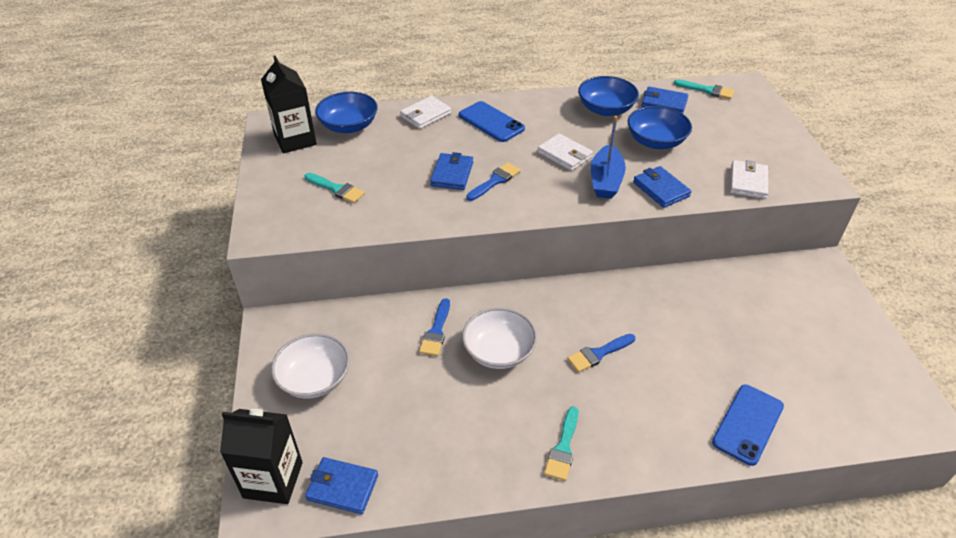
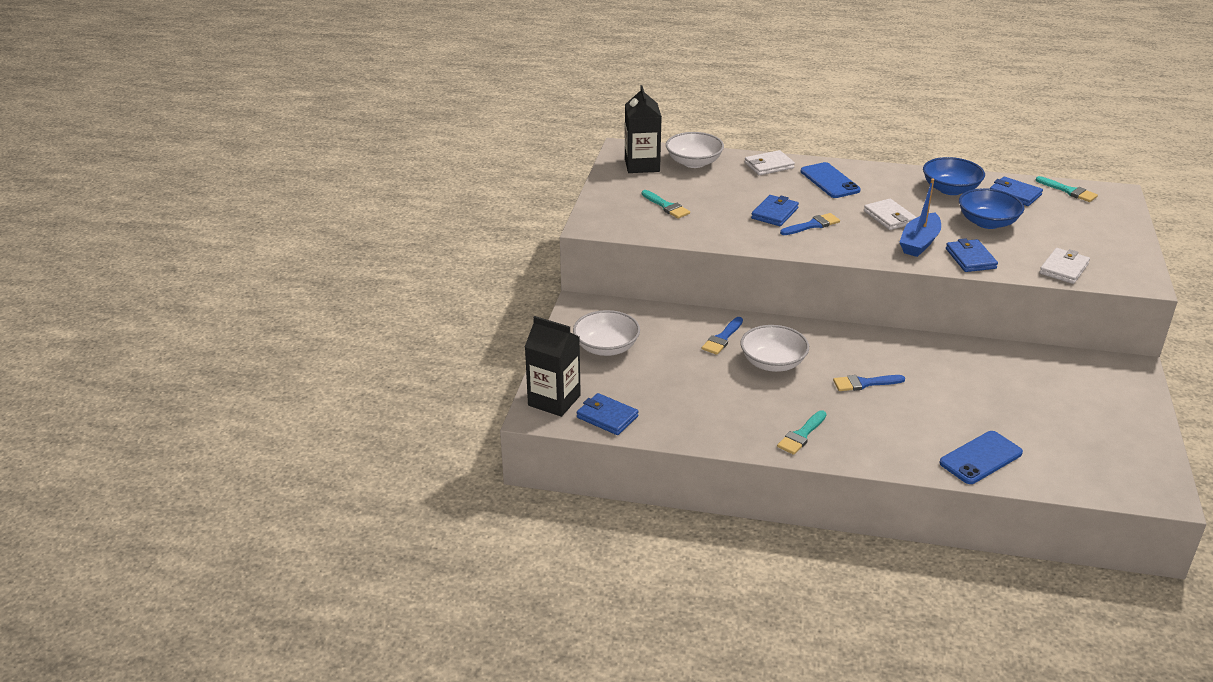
camera: 20 degrees right, 10 degrees down
(349, 126) = (694, 162): blue bowl -> white bowl

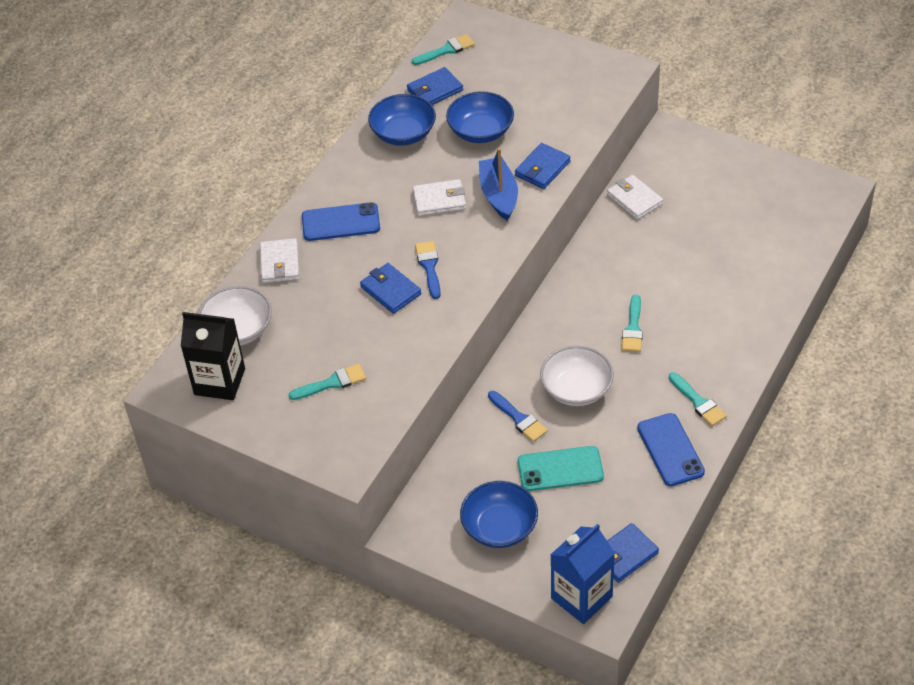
camera: 70 degrees left, 15 degrees up
(554, 400) = (581, 597): black carton -> blue carton
(606, 347) = (499, 527): white bowl -> blue bowl
(681, 368) = (560, 469): none -> turquoise phone
(864, 383) = (633, 328): blue brush -> turquoise brush
(919, 243) = (499, 195): blue boat -> blue boat turned 150 degrees counterclockwise
(970, 258) = (542, 168): blue wallet -> blue wallet turned 60 degrees counterclockwise
(981, 458) = (764, 285): blue phone -> blue phone (670, 450)
(1063, 269) = (584, 111): white wallet -> white wallet (634, 199)

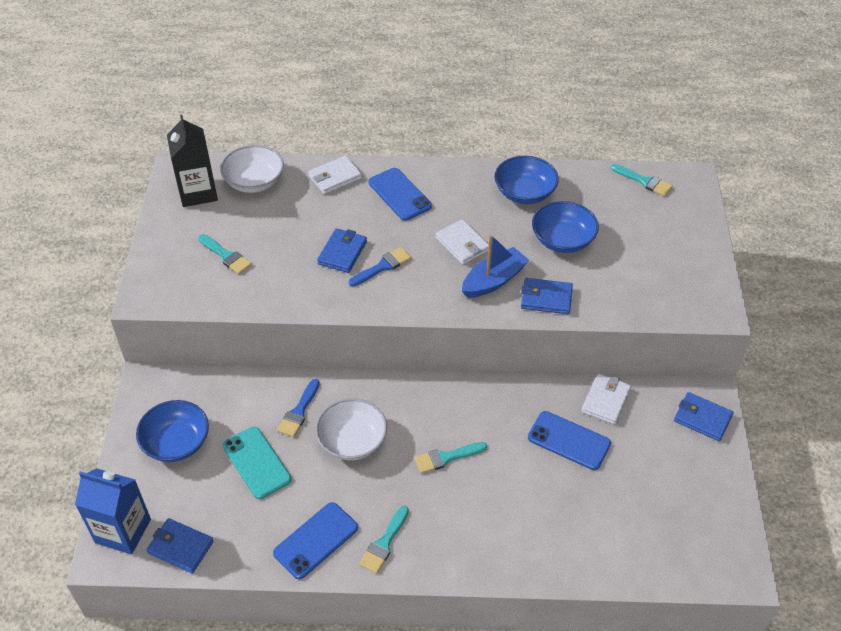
camera: 60 degrees right, 0 degrees up
(435, 90) = (590, 192): blue wallet -> blue wallet (702, 418)
(662, 240) = (569, 441): none -> blue phone

